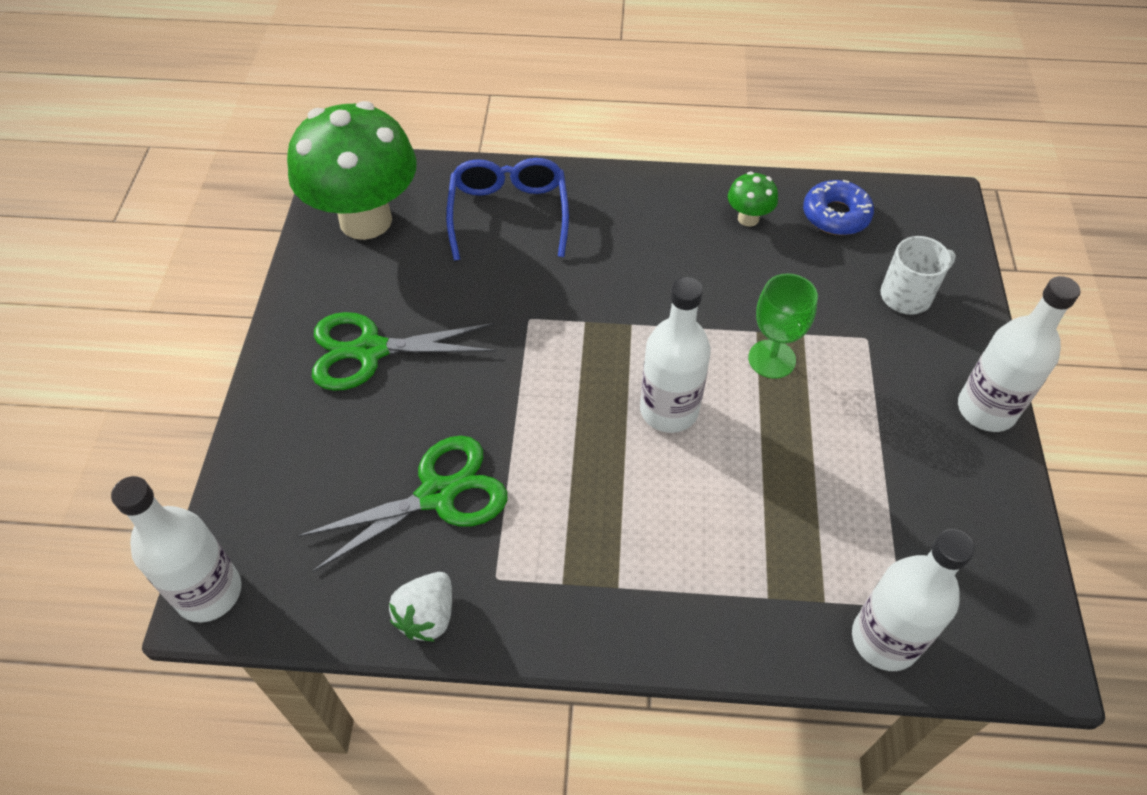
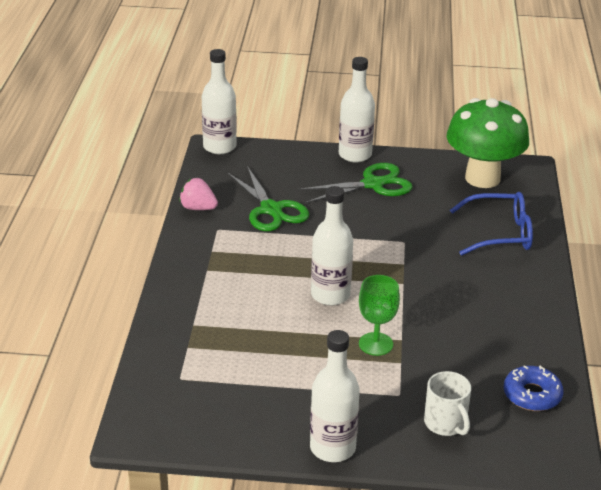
camera: 90 degrees right, 20 degrees down
(370, 350) = (373, 184): green scissors -> green scissors turned 75 degrees clockwise
(427, 616) = (198, 208): white strawberry -> pink strawberry
(748, 218) = (518, 346): green mushroom -> none
(885, 639) = (159, 368): white bottle -> white bottle (355, 155)

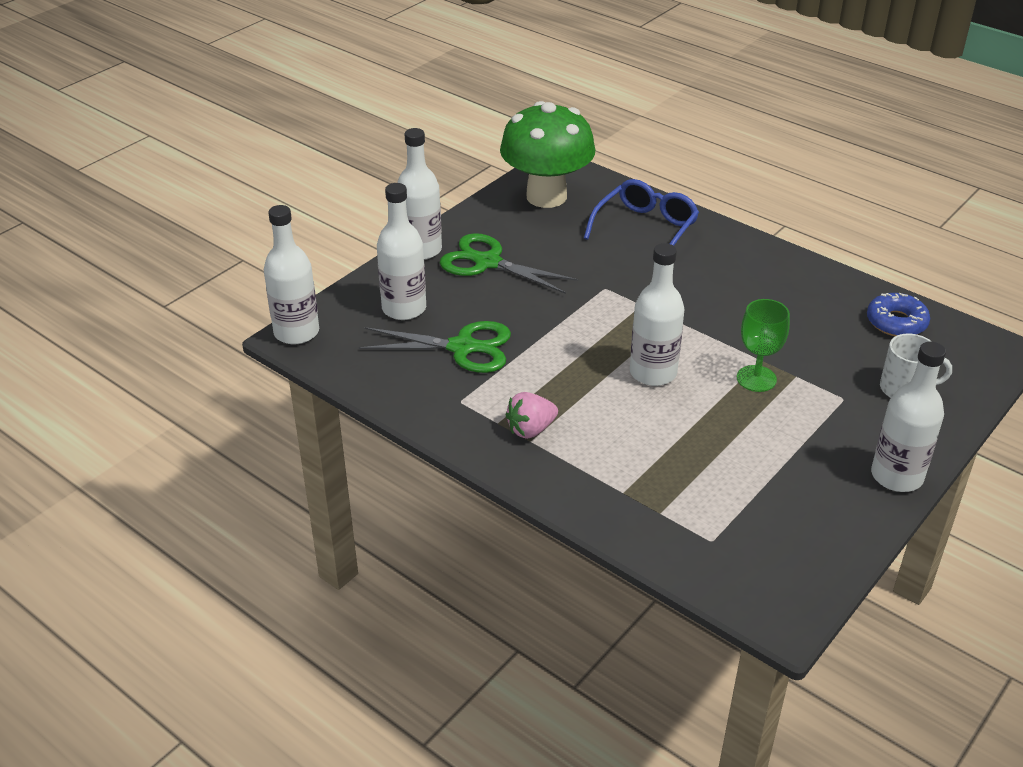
camera: 55 degrees left, 5 degrees up
(198, 208) = (404, 399): pink strawberry -> pink strawberry (531, 429)
(286, 173) = (404, 308): none -> white bottle
(373, 184) = (487, 262): green scissors -> green scissors turned 75 degrees counterclockwise

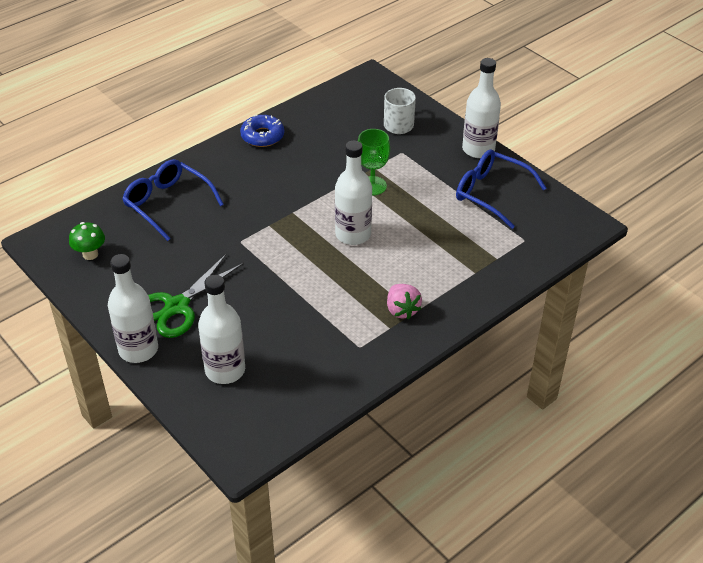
camera: 80 degrees left, 5 degrees up
(296, 332) = (235, 451): white bottle -> none
(462, 347) = (292, 337): green scissors -> none
(546, 196) = (90, 254): green mushroom -> green mushroom, size x0.41
(799, 497) = (491, 193): none -> blue glasses
(896, 322) = (330, 110): blue donut -> blue donut (262, 136)

